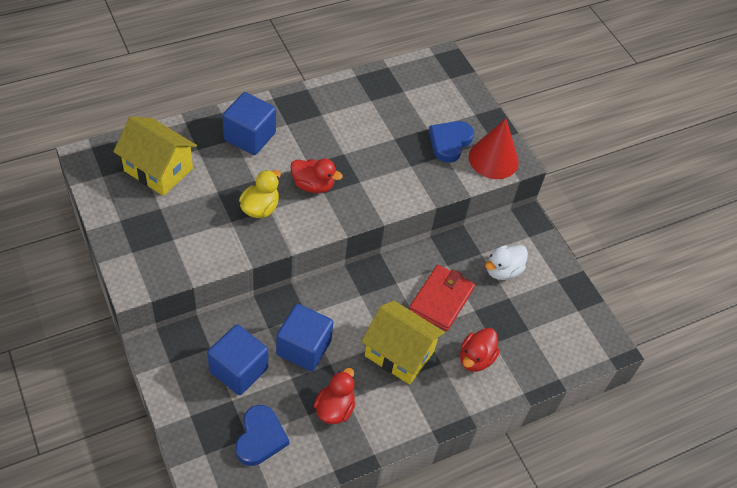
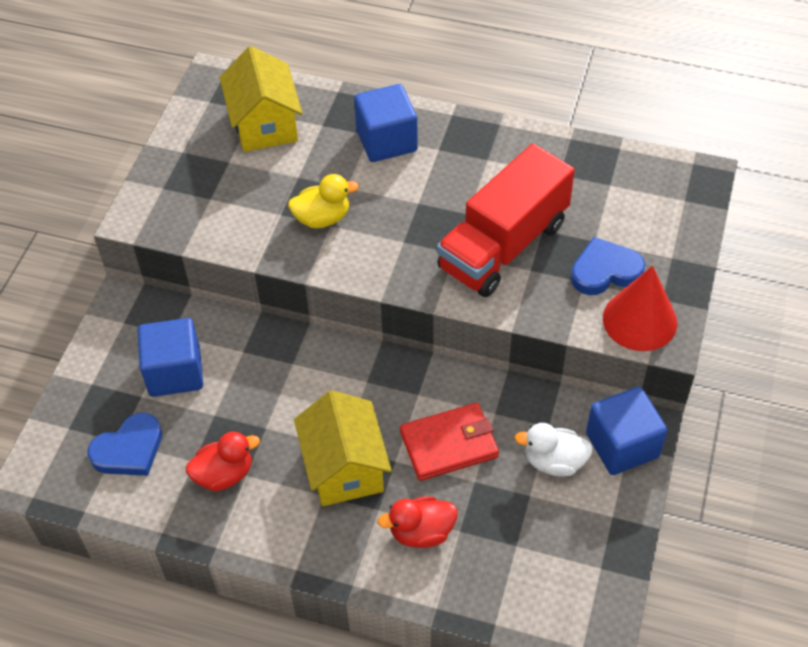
camera: 50 degrees right, 0 degrees up
(303, 348) = (256, 394): blue cube -> blue cube (622, 445)
(313, 185) = (400, 227): red duck -> none
(382, 161) = (503, 246): none -> red truck

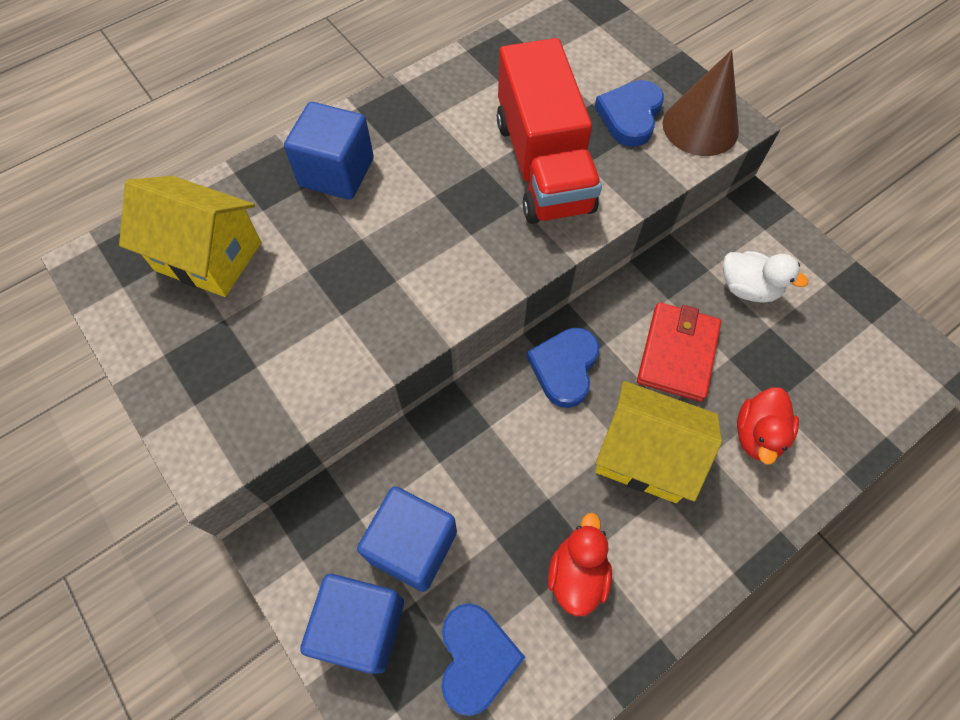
camera: 55 degrees left, 10 degrees up
(322, 218) = (381, 281): yellow duck -> none
(375, 380) = (564, 368): none -> blue heart
(554, 462) = (748, 288): white duck -> white duck turned 105 degrees counterclockwise
(622, 445) = (762, 233): blue cube -> blue cube (361, 626)
(639, 320) = (700, 127): red cone -> brown cone

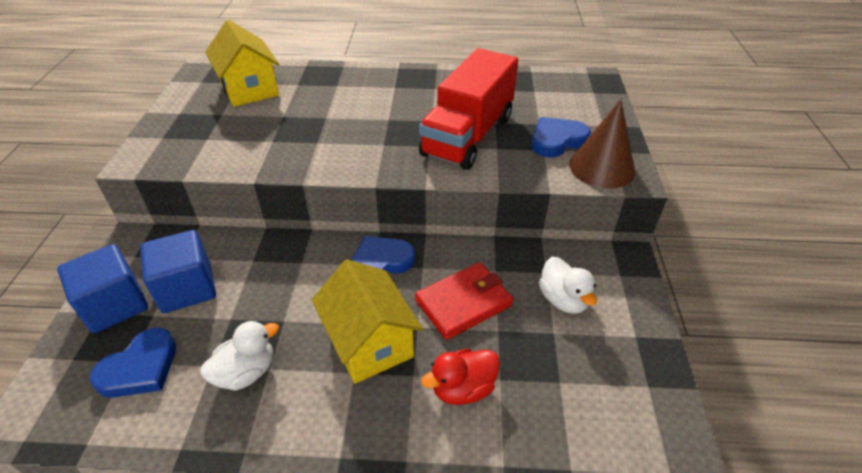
camera: 40 degrees right, 20 degrees down
(337, 172) = (352, 87): blue cube -> none
(577, 574) = (246, 372): red duck -> white duck

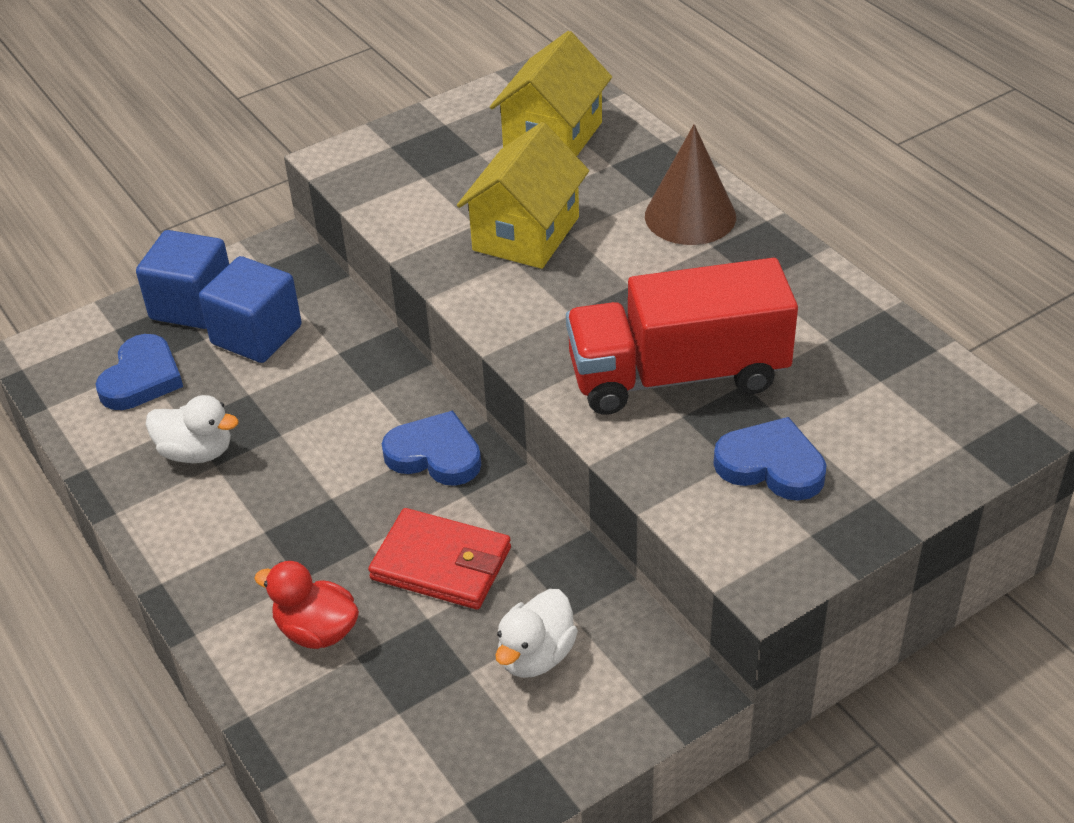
camera: 55 degrees right, 0 degrees up
(140, 368) = (142, 378): blue heart -> blue heart turned 75 degrees counterclockwise
(369, 342) = (312, 518): yellow house -> yellow house (526, 234)
(602, 167) = (755, 540): brown cone -> brown cone (690, 216)

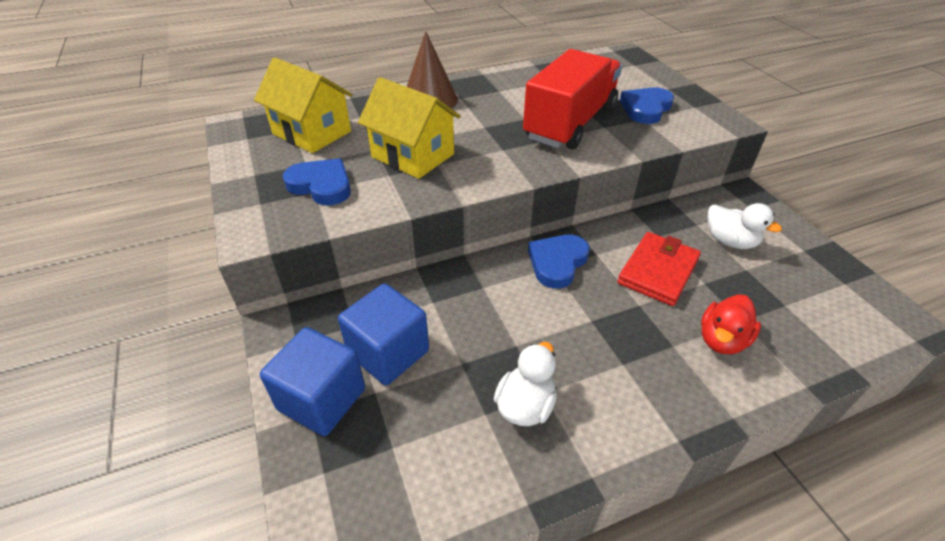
camera: 80 degrees left, 0 degrees up
(142, 378) = (411, 448): blue heart -> blue heart (321, 185)
(677, 375) = (570, 123): red truck -> red truck turned 150 degrees counterclockwise

